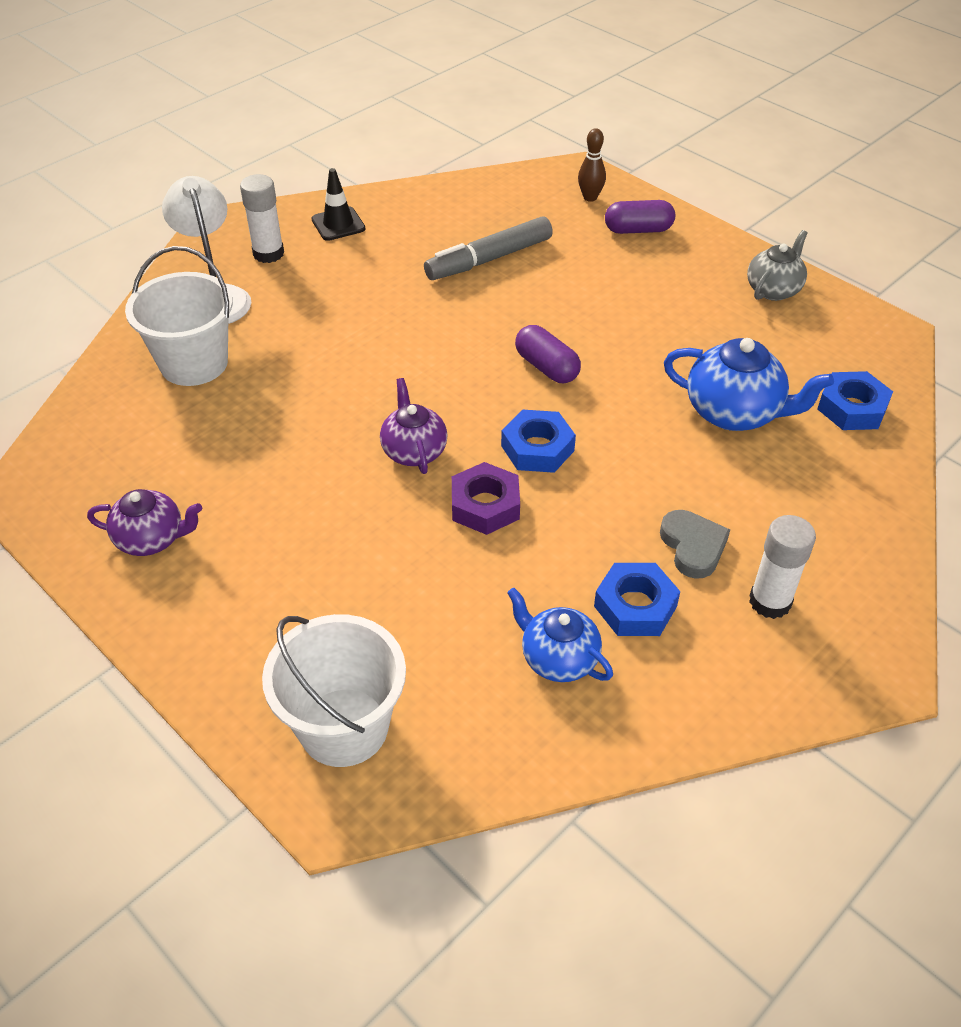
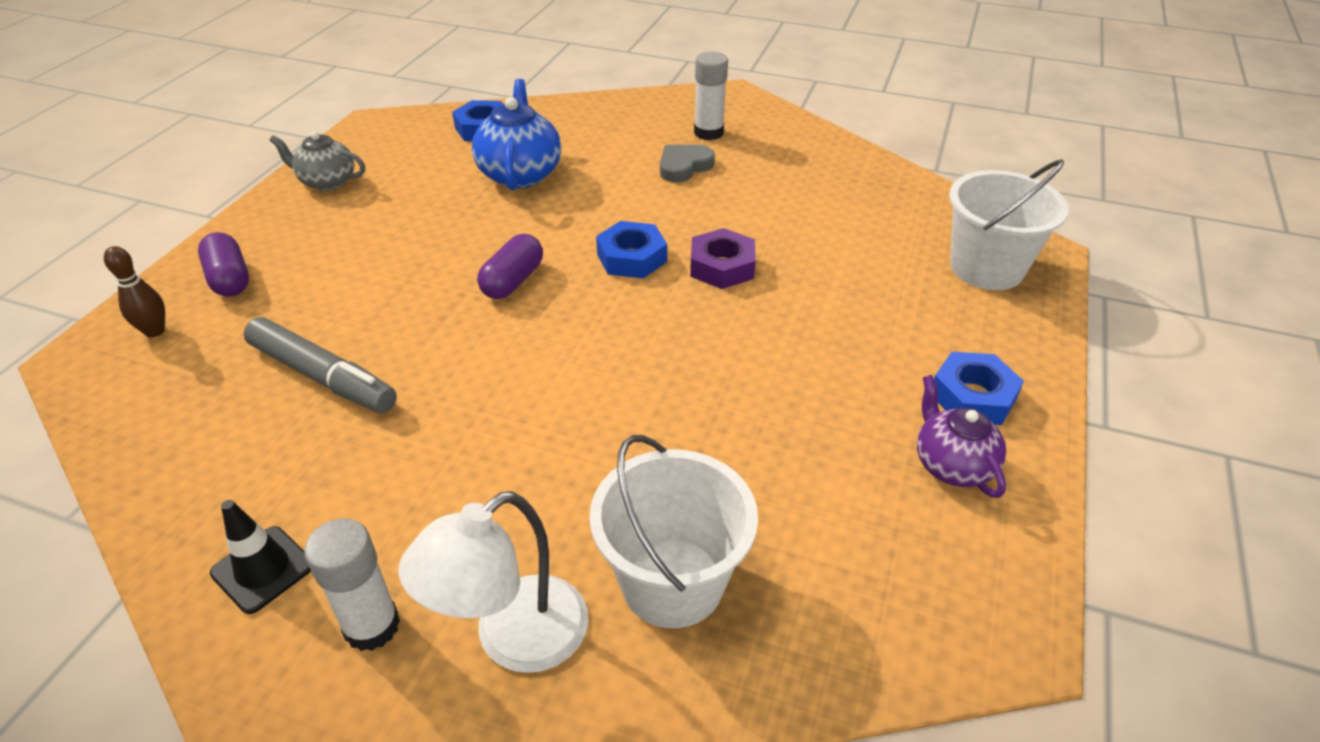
camera: 115 degrees left, 5 degrees down
(414, 451) = (689, 327): purple teapot -> none
(558, 659) = (834, 197): blue teapot -> none
(635, 606) = (760, 178): blue nut -> blue nut (973, 396)

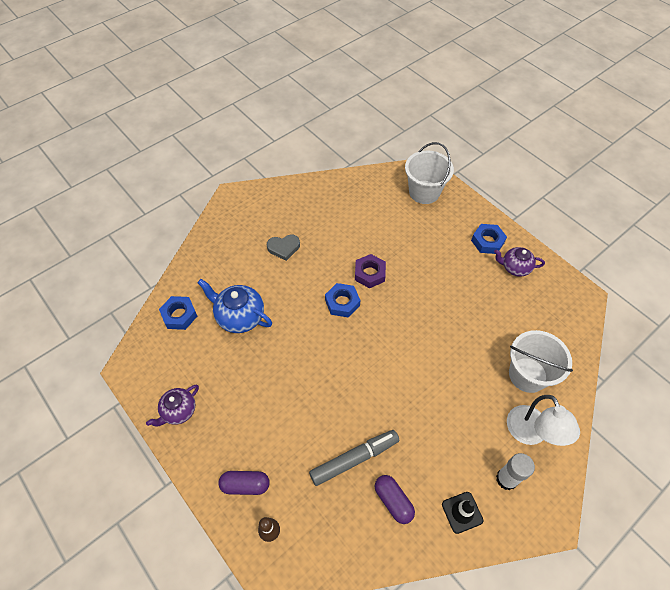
camera: 60 degrees left, 15 degrees up
(327, 182) = (178, 411): grey teapot -> purple teapot
(513, 281) = (330, 356): purple capsule -> purple capsule (393, 501)
(684, 166) = (284, 248): grey heart -> grey heart turned 90 degrees counterclockwise
(708, 133) = (261, 223): white glue stick -> none

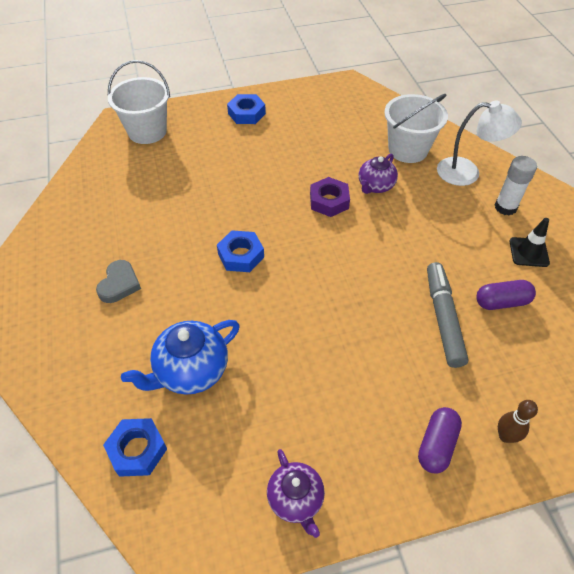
camera: 65 degrees left, 5 degrees down
(369, 273) = (219, 216): purple nut -> purple nut (329, 201)
(515, 268) = (289, 109): purple teapot -> purple teapot (375, 186)

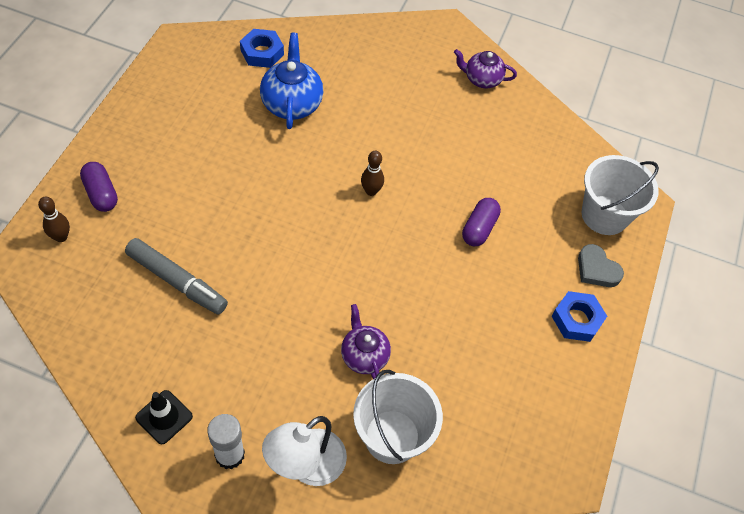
camera: 120 degrees right, 5 degrees up
(119, 284) = (409, 104): grey heart -> grey heart (596, 269)
(241, 255) = (371, 191): blue nut -> brown bowling pin
(296, 499) = (153, 103): purple teapot -> purple teapot (482, 79)
(329, 201) = (378, 299): purple nut -> none
(501, 302) = (145, 339): purple capsule -> purple capsule (479, 228)

